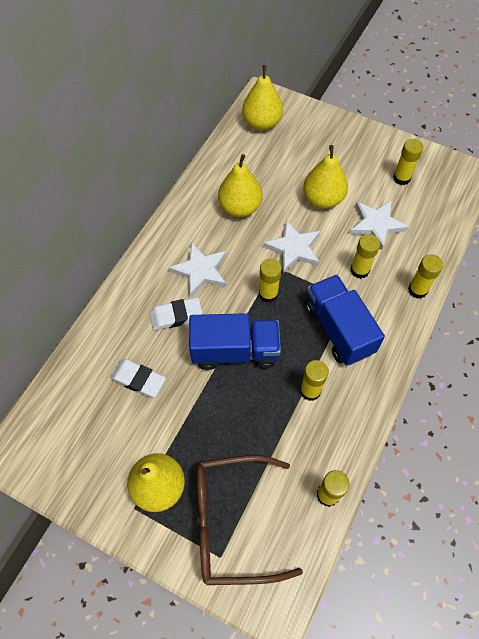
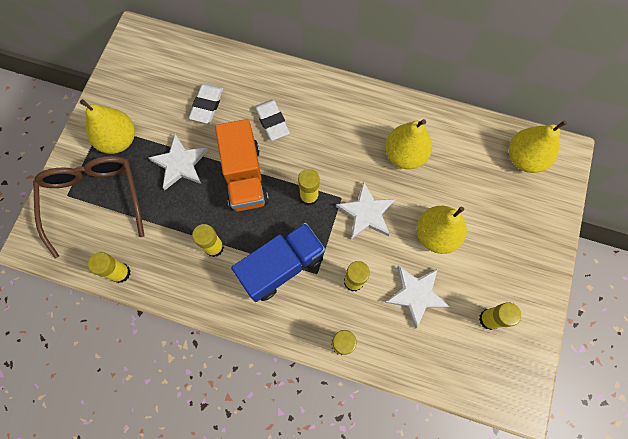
camera: 80 degrees right, 10 degrees up
(200, 271) = (323, 133): white star -> white star (180, 164)
(235, 351) = (245, 176): blue truck -> orange truck

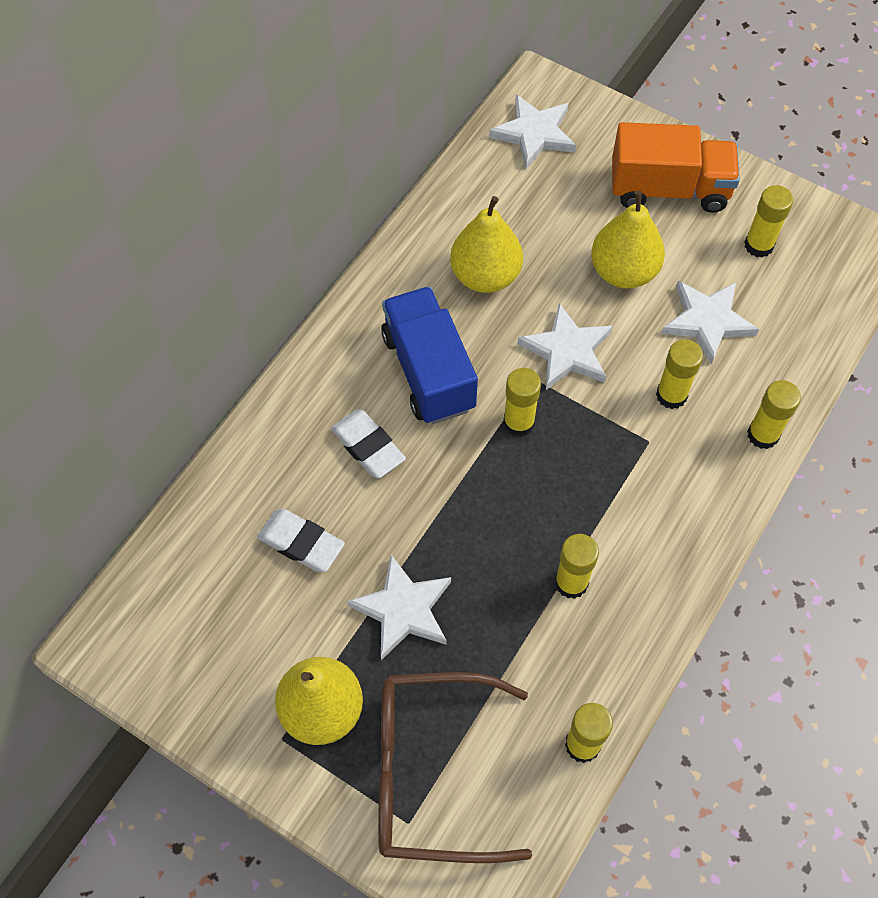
camera: 75 degrees left, 10 degrees down
(245, 176) = (457, 510): orange truck -> orange truck (669, 189)
(272, 122) = (368, 447): white eraser -> white eraser turned 60 degrees clockwise
(281, 266) = (626, 488): blue truck -> blue truck (428, 371)
(524, 158) = (534, 134): yellow pear -> white star

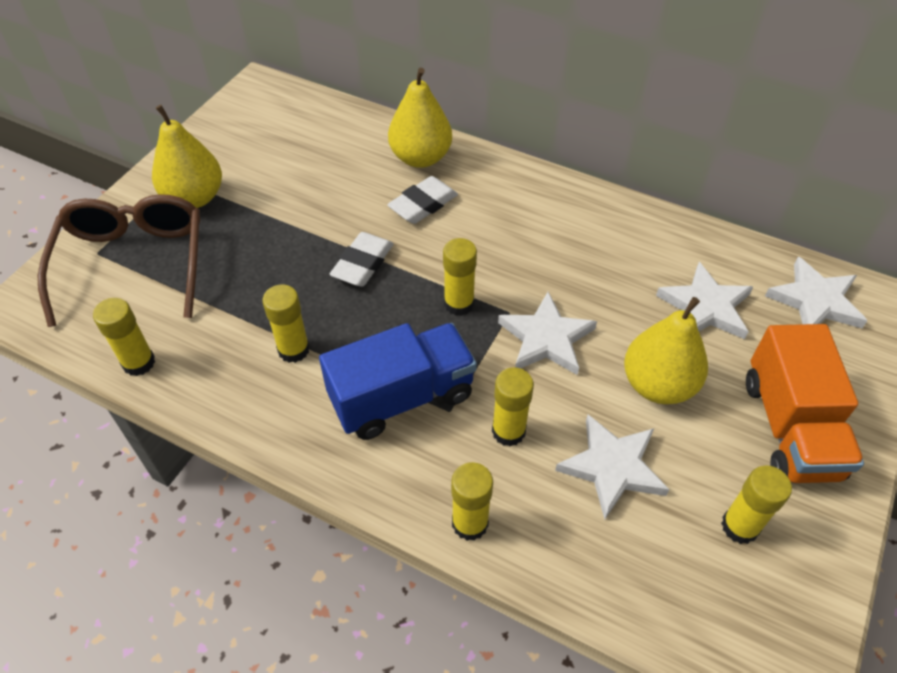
camera: 85 degrees right, 10 degrees down
(301, 543) = (333, 174): white eraser -> white eraser (363, 263)
(403, 609) = (273, 237): white star -> white star (705, 307)
(428, 371) = (504, 237): blue truck -> blue truck (402, 397)
(485, 276) = (619, 271): yellow pear -> yellow pear (420, 158)

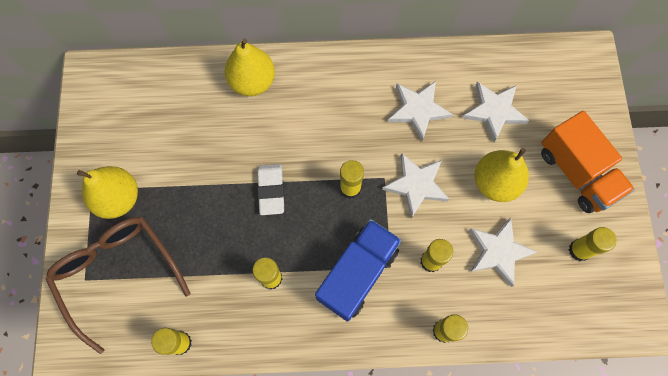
camera: 30 degrees left, 20 degrees up
(423, 204) = (279, 121): white eraser -> none
(815, 301) = (552, 73): white star -> white star (418, 110)

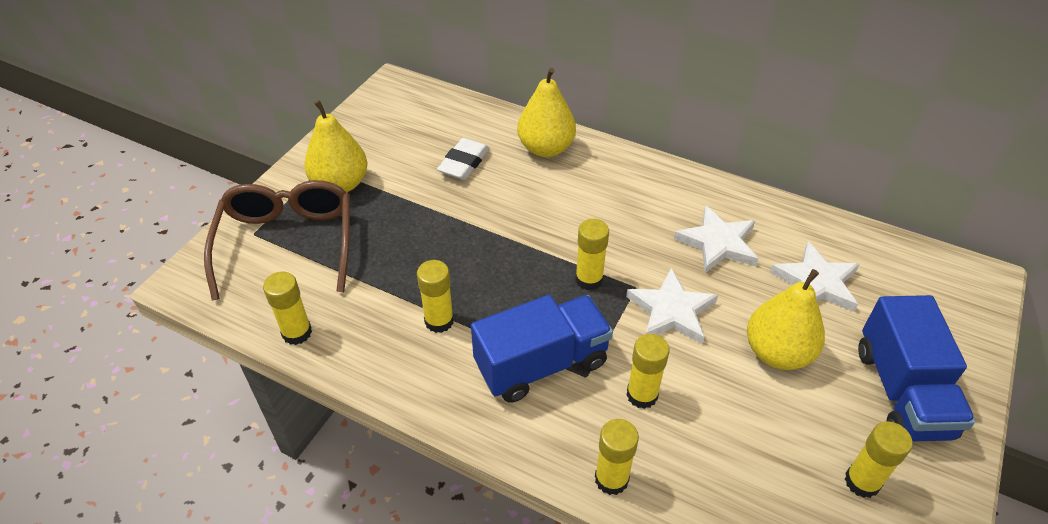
camera: 30 degrees right, 25 degrees down
(271, 190) = (498, 243): white eraser -> white eraser (464, 163)
(498, 252) = (740, 428): white star -> none
(576, 172) = (902, 392): orange truck -> blue truck

